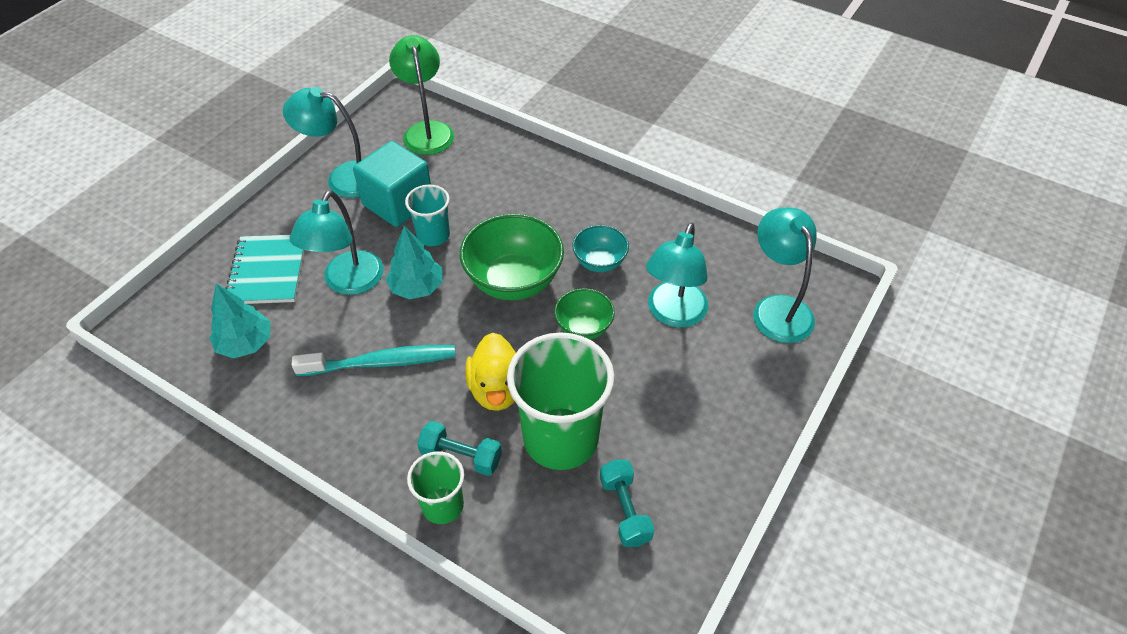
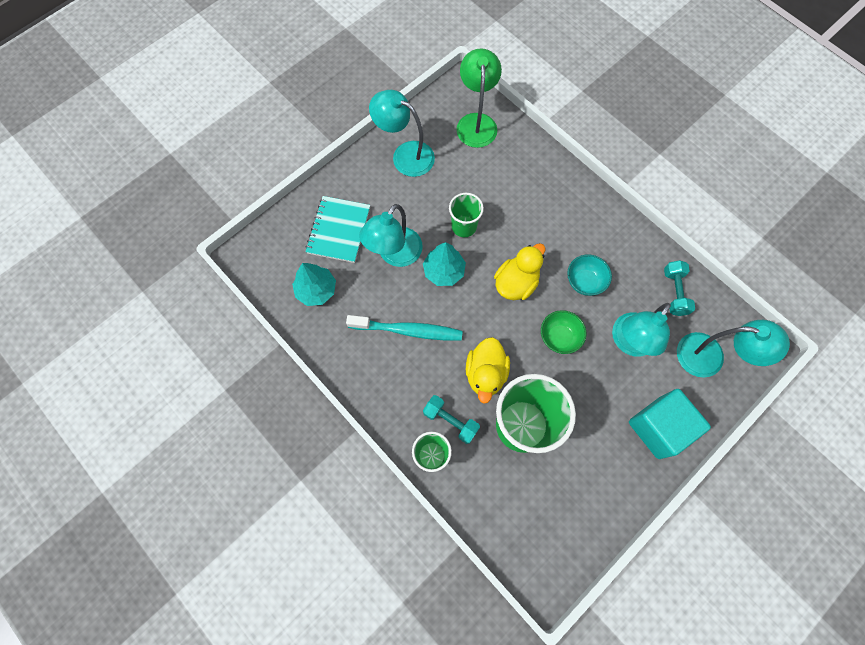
camera: 15 degrees right, 20 degrees up
(398, 203) = (442, 189): turquoise cube -> turquoise cube (659, 427)
(433, 235) = (464, 226): turquoise cup -> green cup
(513, 281) = (516, 283): green bowl -> yellow duck
(625, 510) = (554, 493): turquoise dumbbell -> turquoise dumbbell (674, 292)
(777, 308) = (710, 357): turquoise lamp -> turquoise lamp turned 105 degrees clockwise

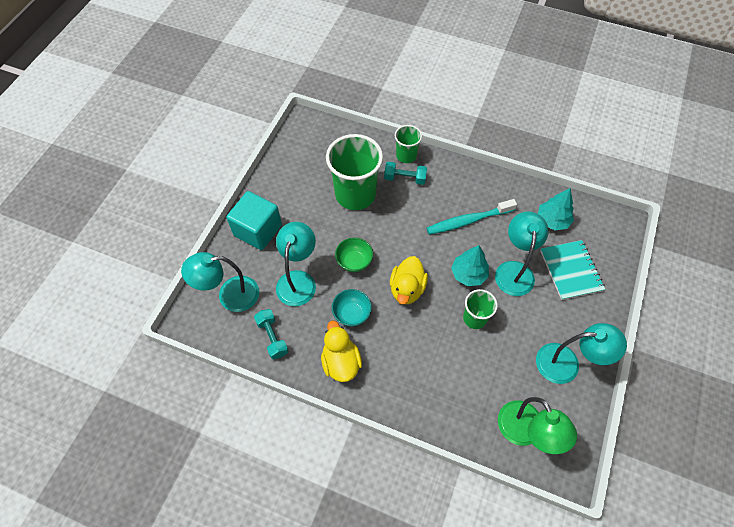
camera: 155 degrees right, 10 degrees down
(485, 373) = (396, 215): yellow duck -> yellow duck (341, 362)

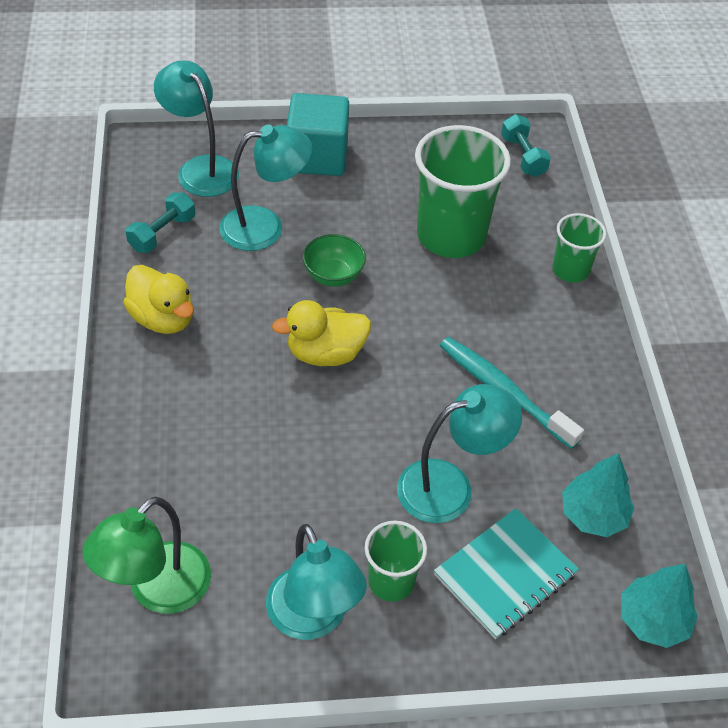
camera: 60 degrees right, 10 degrees down
(341, 362) = (163, 318): yellow duck -> yellow duck turned 90 degrees clockwise
(352, 314) = (245, 303): turquoise bowl -> none
(405, 178) = (525, 283): turquoise dumbbell -> turquoise dumbbell (523, 156)
(468, 274) = (402, 424): turquoise tree -> turquoise tree (652, 620)
(474, 318) = (325, 458): green cup -> green cup (391, 581)

